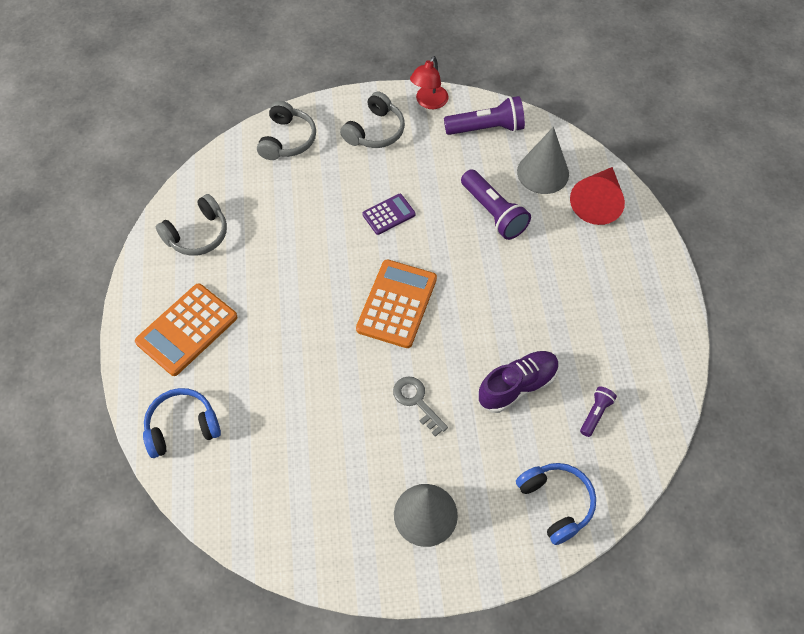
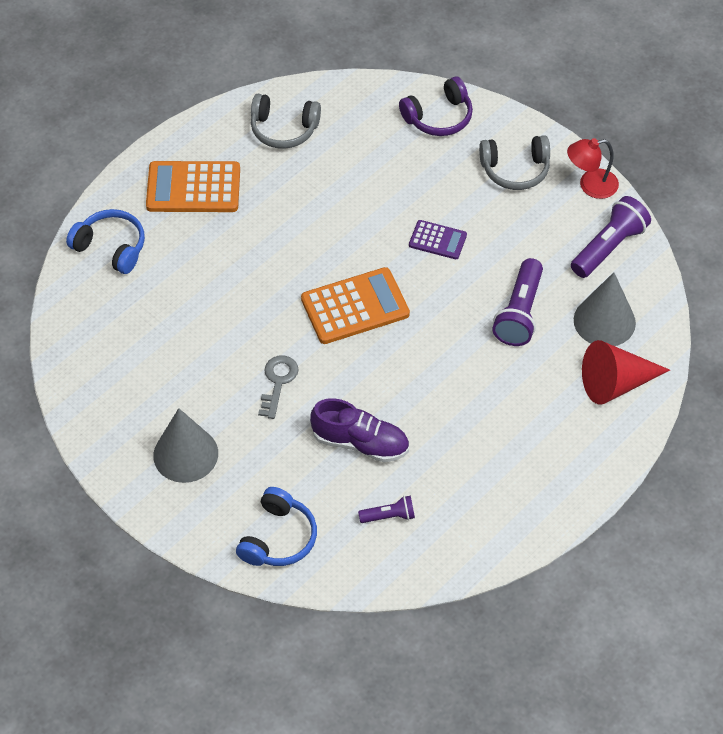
camera: 50 degrees right, 5 degrees down
(287, 139) = (439, 117): grey headphones -> purple headphones
(487, 128) = (609, 247): purple flashlight -> purple flashlight turned 90 degrees counterclockwise

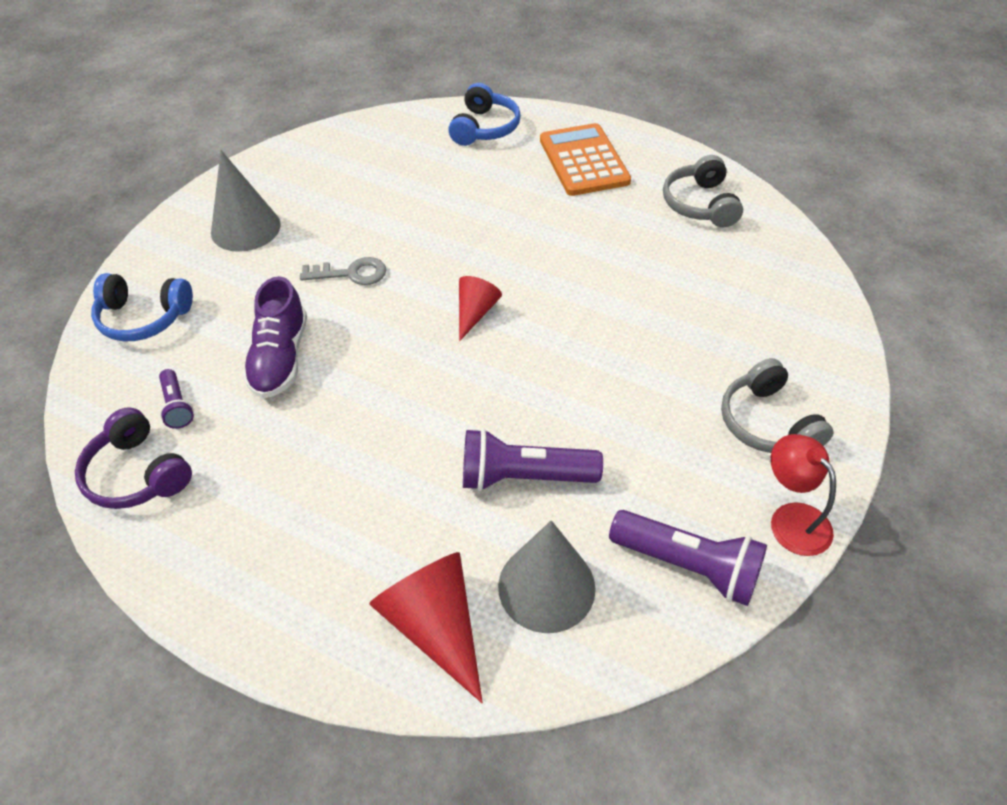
camera: 75 degrees right, 5 degrees down
(355, 307) = (475, 313): orange calculator -> red cone
(437, 240) = (607, 366): purple calculator -> none
(439, 117) = (805, 327): purple headphones -> purple headphones (137, 474)

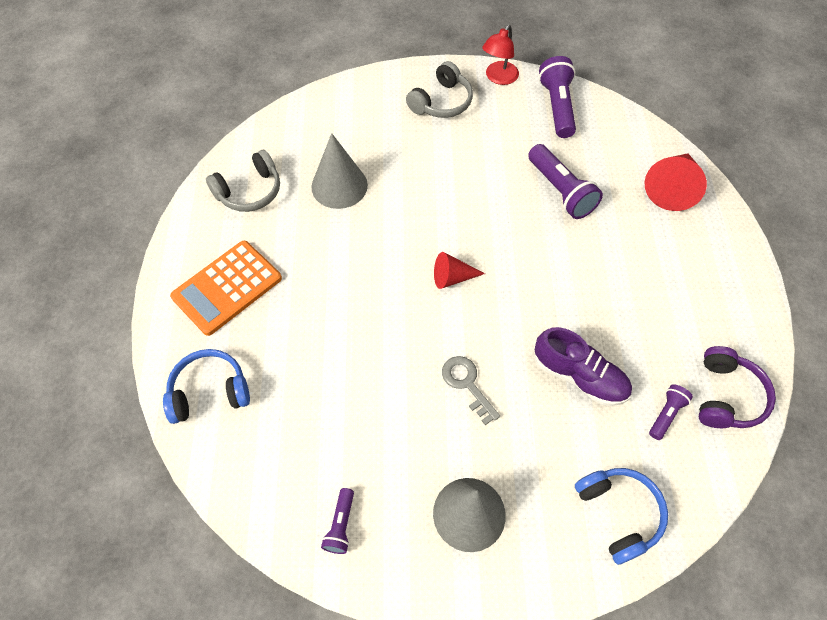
camera: 120 degrees left, 10 degrees up
(280, 358) = (579, 376): purple shoe -> purple shoe turned 60 degrees clockwise
(311, 161) = (340, 525): none -> purple flashlight
(546, 587) = (614, 154): grey cone -> grey cone (339, 186)

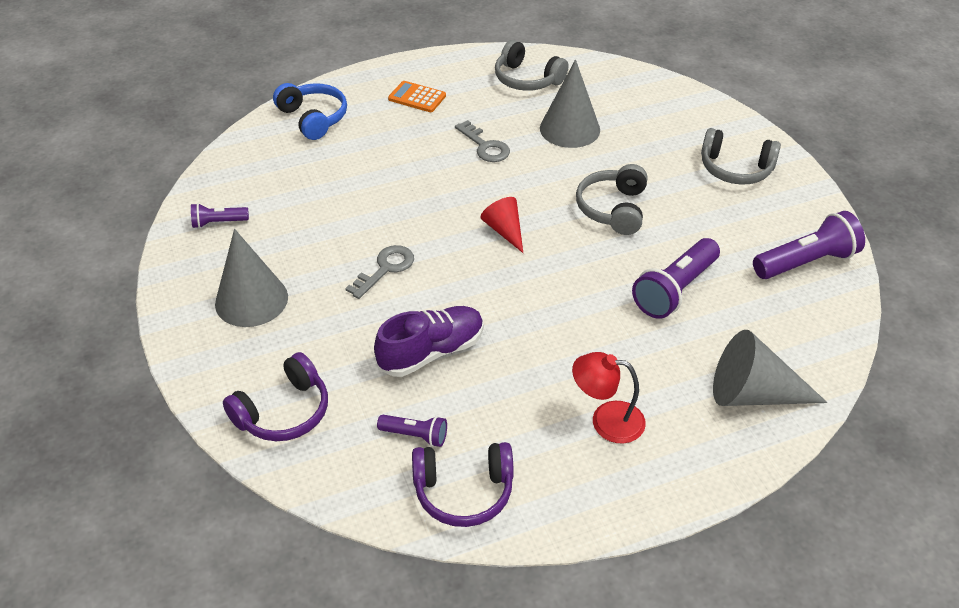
camera: 70 degrees right, 15 degrees down
(227, 288) = (417, 97): orange calculator -> orange calculator, size x0.56
(332, 255) = (485, 146): none -> grey key
(455, 194) = (613, 209): none -> grey headphones
(498, 78) = (810, 204): red lamp -> red lamp (606, 420)
(579, 376) = (431, 352): purple shoe -> purple shoe turned 135 degrees counterclockwise
(619, 513) = (284, 412): blue headphones -> purple headphones
(672, 188) = (753, 394): red cone -> grey cone

